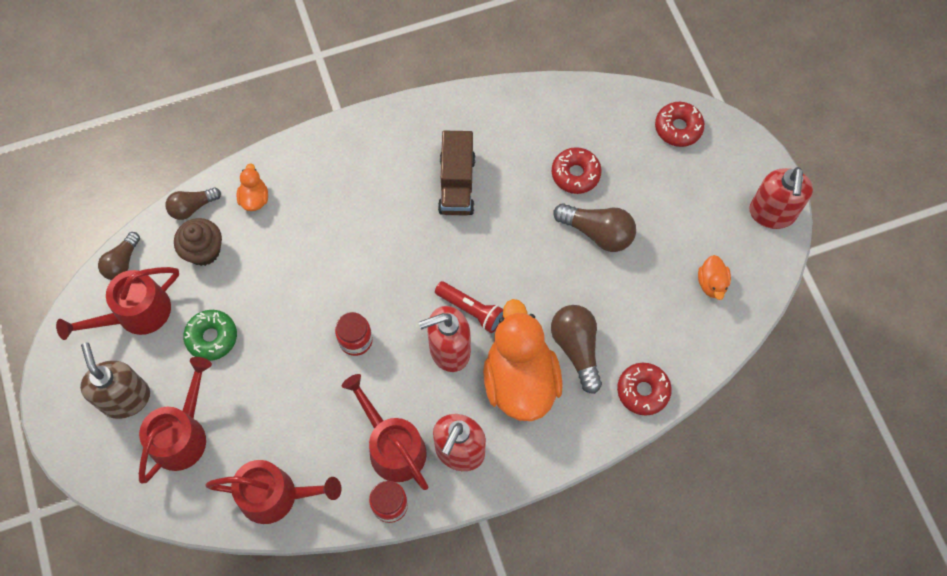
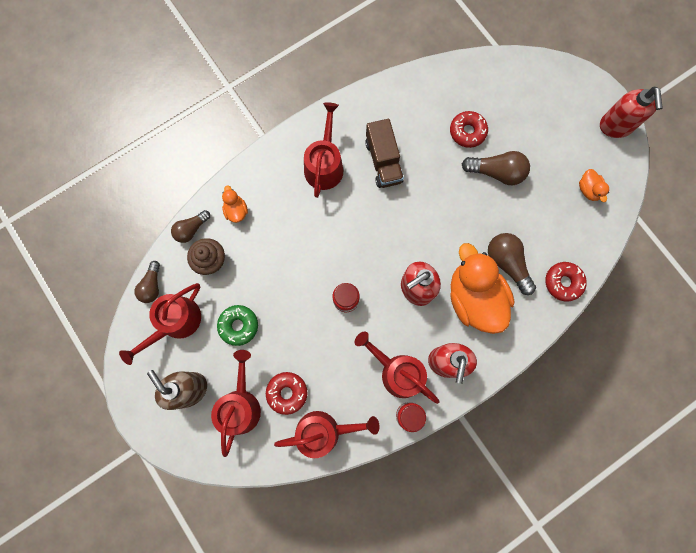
camera: 15 degrees left, 10 degrees up
(381, 171) = (324, 165): none -> red watering can
(471, 310) = (423, 254): red flashlight -> none
(678, 128) = (531, 78): red donut -> red donut (287, 393)

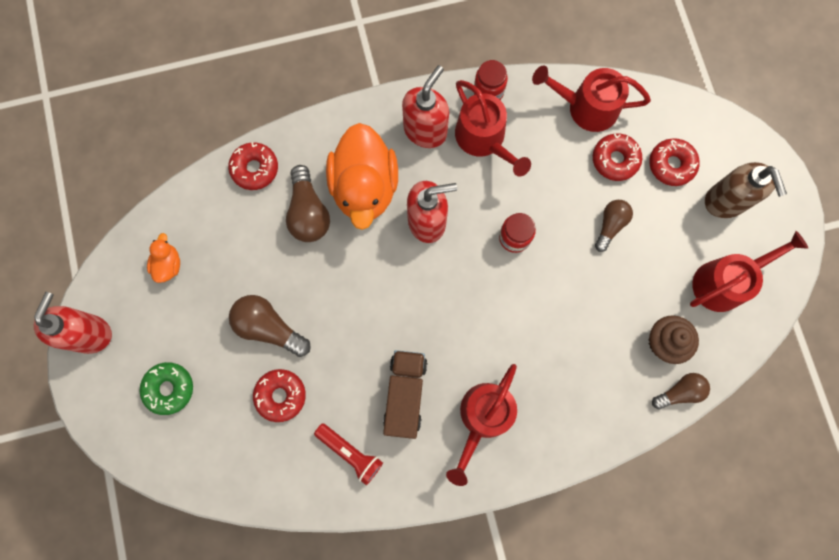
camera: 160 degrees left, 0 degrees up
(152, 286) = (745, 336): brown light bulb -> brown light bulb (610, 225)
(236, 210) = (615, 396): orange duck -> none
(238, 326) = (650, 252): green donut -> green donut (169, 388)
(240, 405) = (671, 165): red watering can -> red donut
(405, 113) = (350, 453): none -> red flashlight

